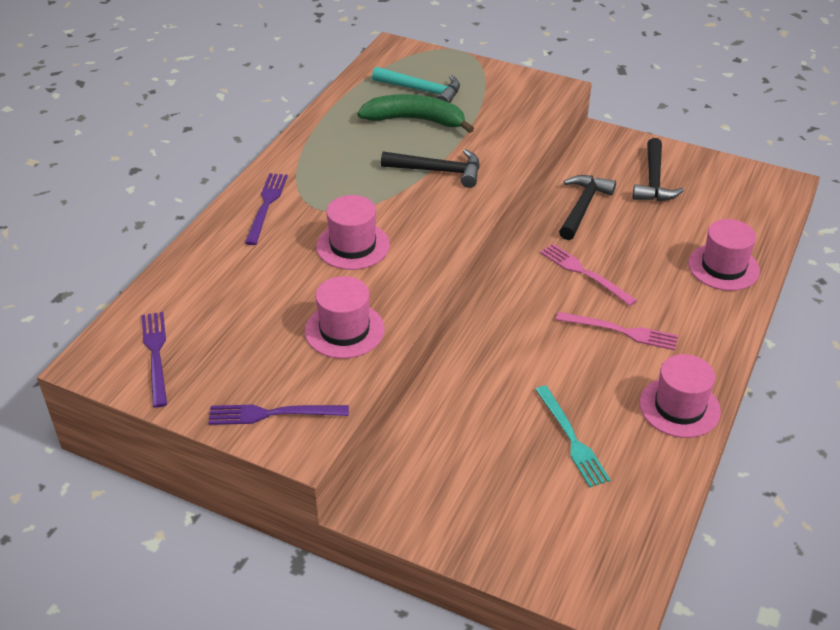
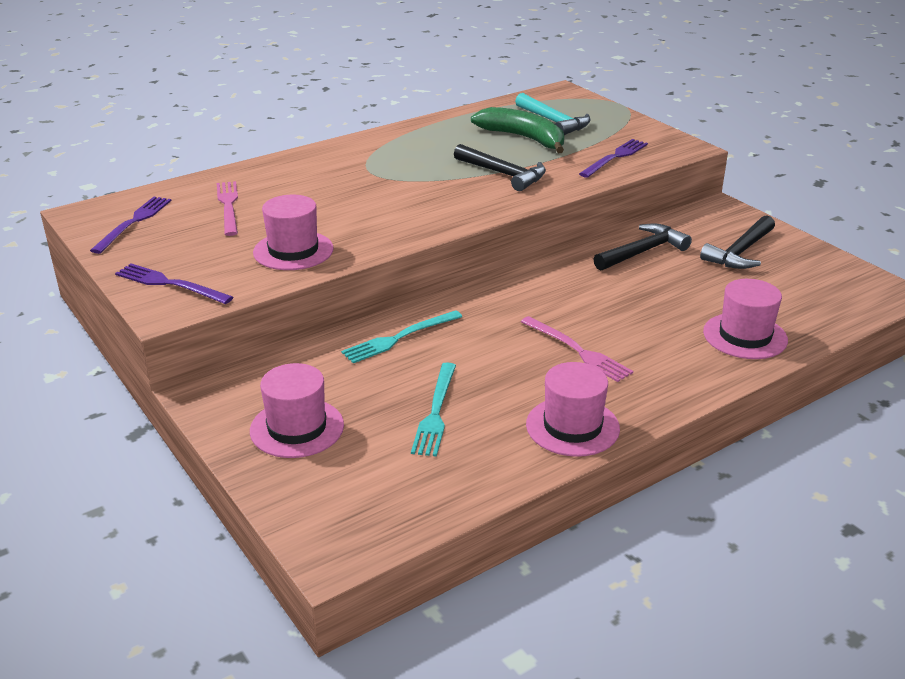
camera: 30 degrees right, 10 degrees down
(266, 205) = (331, 160): purple fork -> purple fork (615, 157)
(353, 246) = (368, 201): pink hat -> pink hat (297, 428)
(475, 376) = (399, 338): none -> turquoise fork
(584, 273) = (589, 298): pink fork -> pink fork (228, 206)

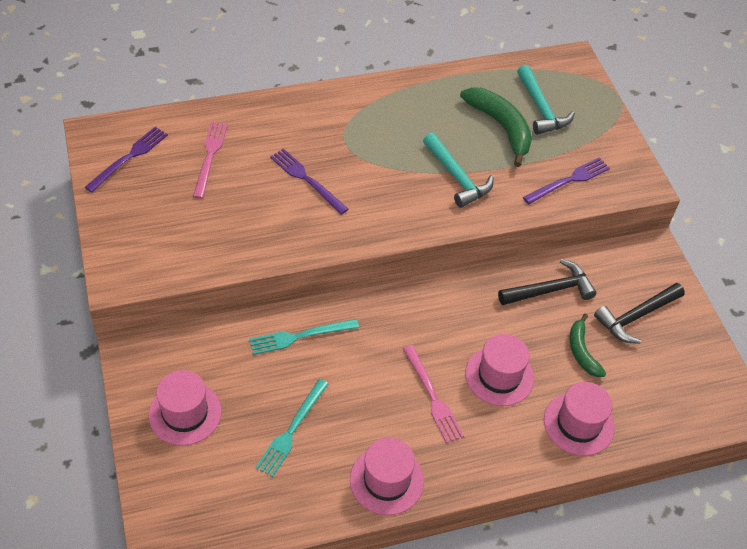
camera: 15 degrees right, 20 degrees up
(170, 284) = (131, 248): purple fork -> purple fork (307, 180)
(293, 251) = (239, 233): pink hat -> pink hat (499, 376)
(503, 174) = (457, 177): black hammer -> turquoise hammer
(707, 285) = (582, 351): none -> green banana

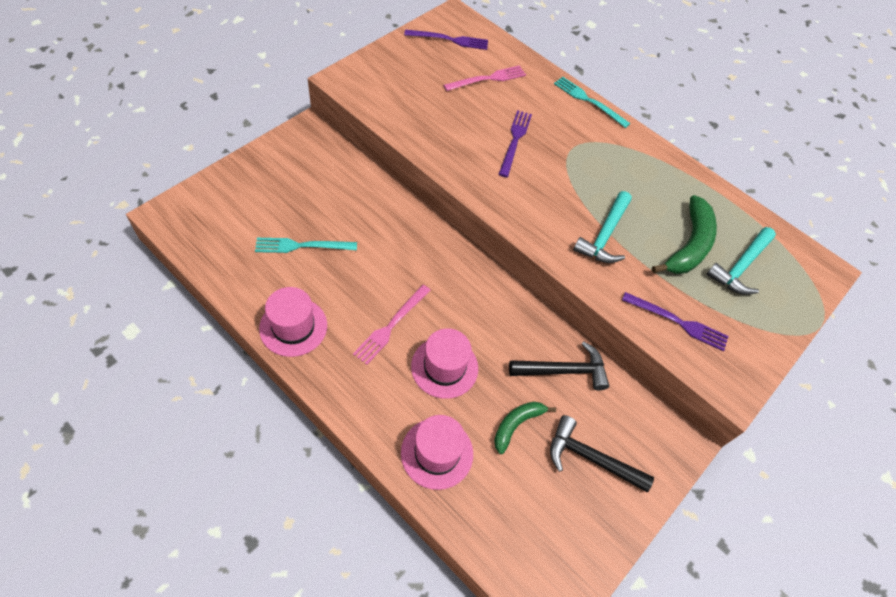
camera: 55 degrees right, 5 degrees up
(185, 413) = (278, 178): pink hat -> none
(300, 336) = (388, 214): turquoise fork -> turquoise fork (589, 101)
(550, 290) = (563, 370): black hammer -> black hammer turned 45 degrees counterclockwise

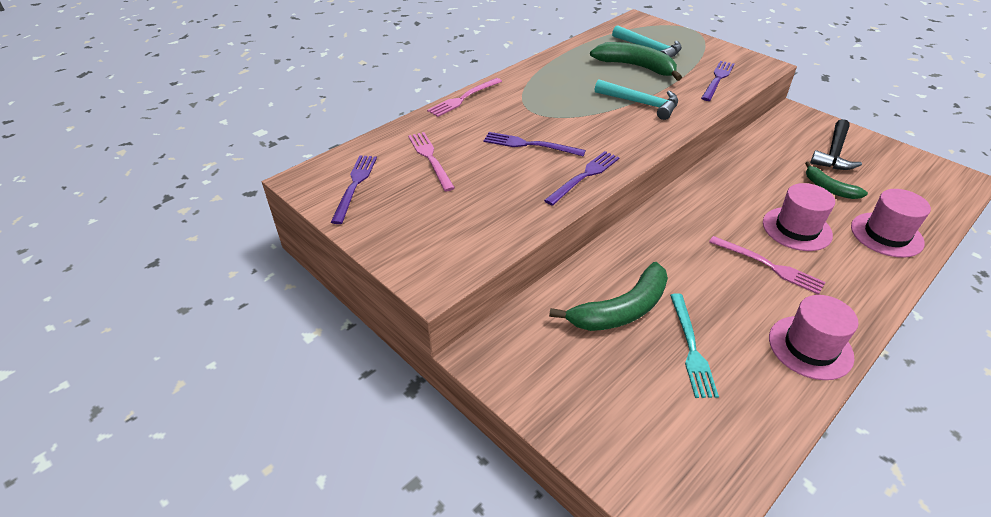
camera: 80 degrees left, 15 degrees down
(344, 209) = (621, 310): none -> green banana
(468, 172) = (584, 176): none -> purple fork
(563, 370) = (761, 160): black hammer -> none
(589, 101) = (463, 98): turquoise fork -> pink fork

